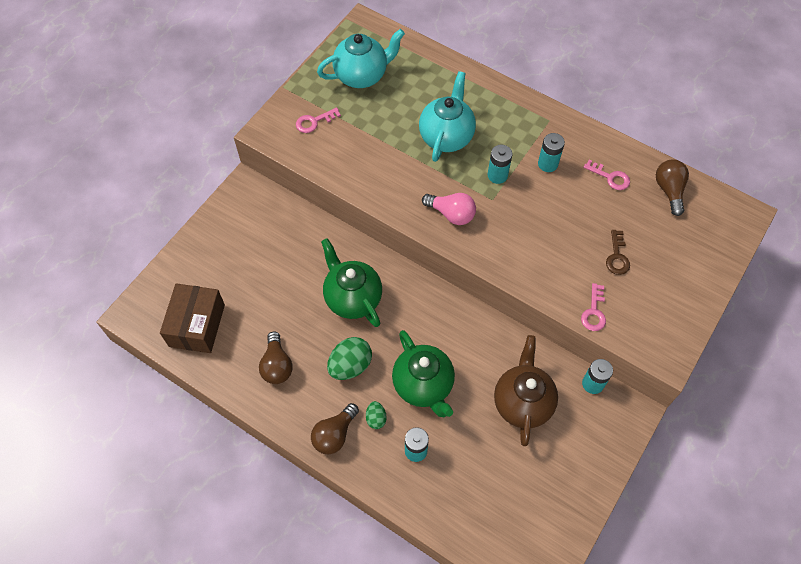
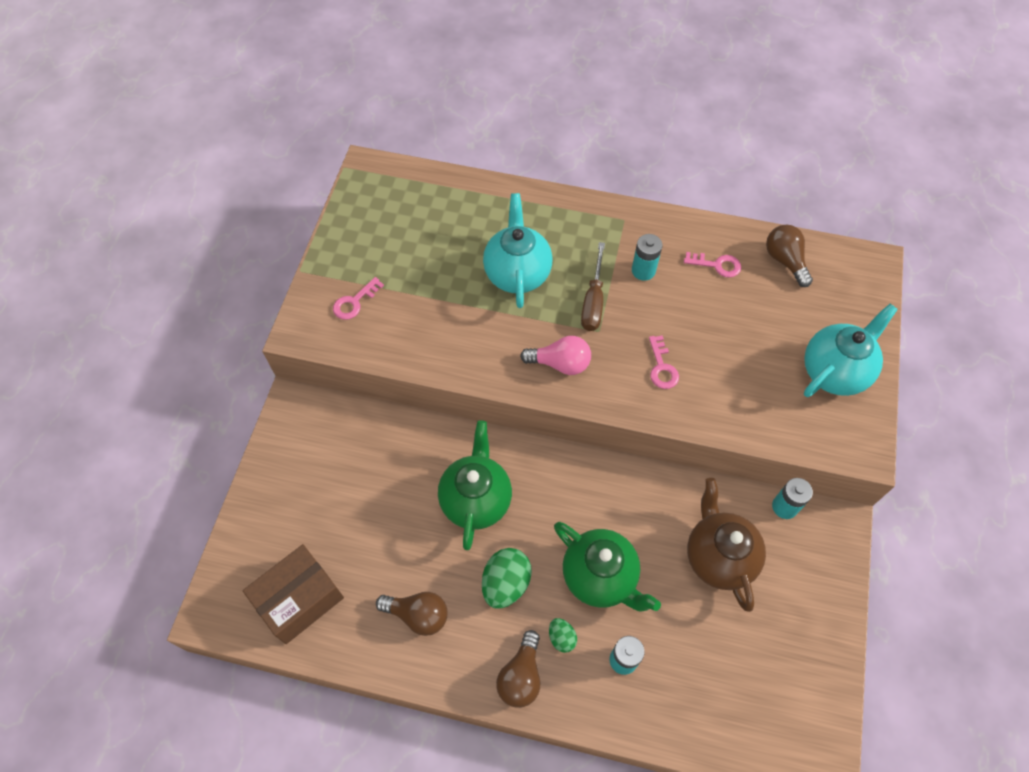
camera: 20 degrees left, 0 degrees up
(197, 325) = (299, 599): brown box -> brown box turned 60 degrees clockwise
(277, 365) = (418, 615): brown light bulb -> brown light bulb turned 45 degrees counterclockwise
(352, 298) = (476, 500): green teapot -> green teapot turned 60 degrees clockwise
(362, 76) = (389, 230): turquoise teapot -> turquoise teapot (834, 371)
(497, 175) = (593, 301): turquoise battery -> brown screwdriver
(594, 312) = (764, 426): pink key -> pink key (662, 367)
(617, 256) = (762, 354): brown key -> none

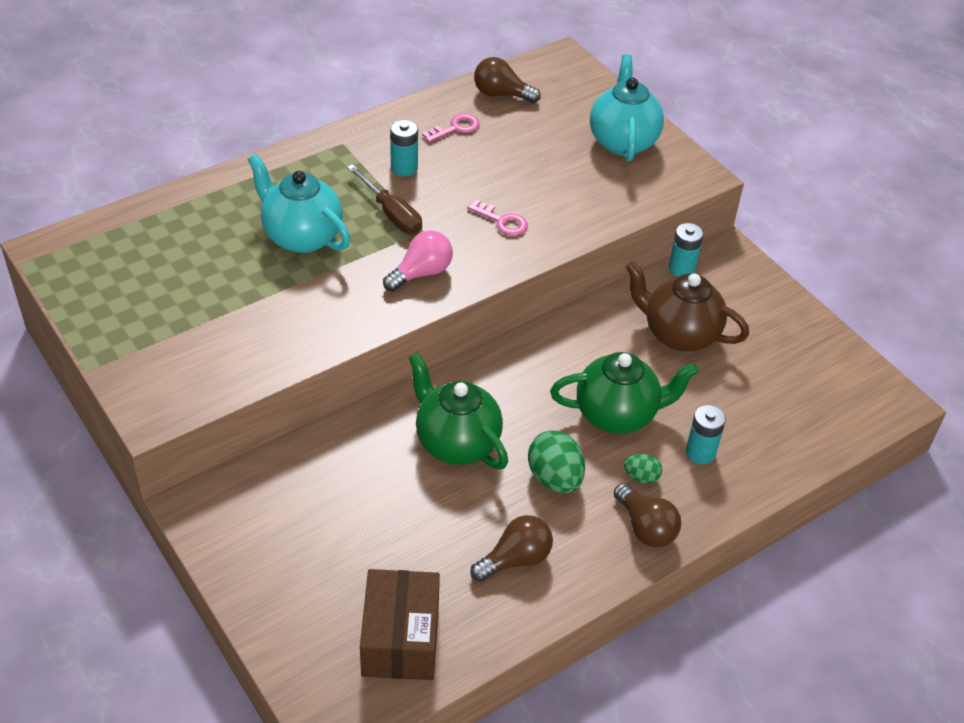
camera: 50 degrees left, 15 degrees down
(355, 302) = (177, 356): pink key -> none

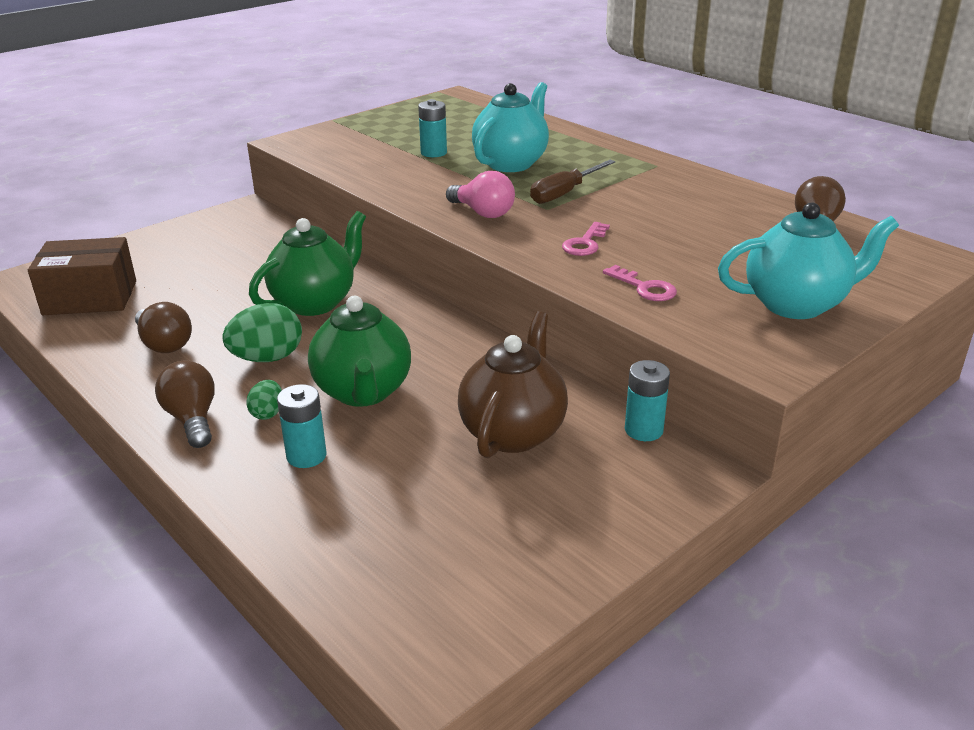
camera: 85 degrees right, 15 degrees down
(404, 168) = (640, 192): turquoise battery -> turquoise battery (433, 153)
(455, 128) = (728, 209): pink key -> pink key (644, 287)
(645, 527) = (192, 419): brown light bulb -> brown light bulb turned 105 degrees clockwise

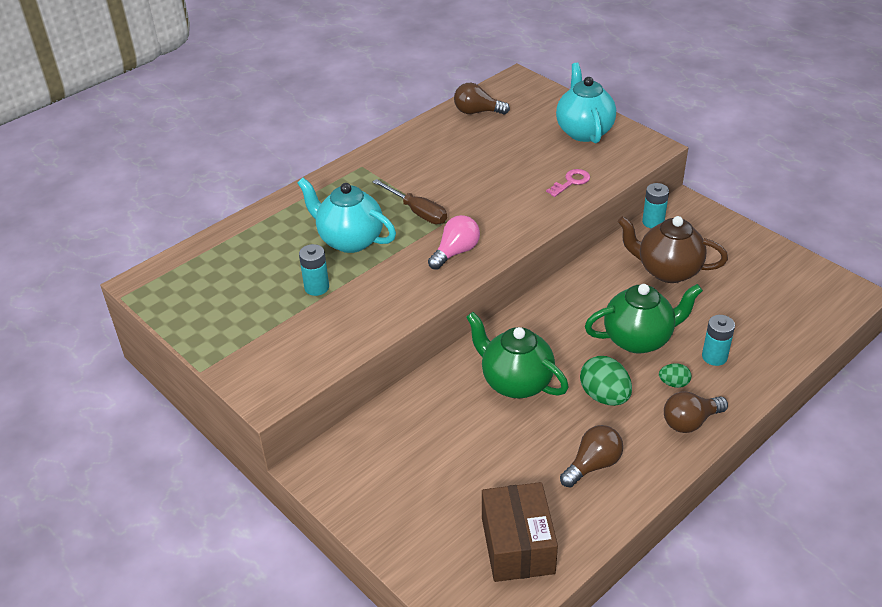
camera: 90 degrees left, 10 degrees up
(585, 243) = (508, 204): pink key -> none

